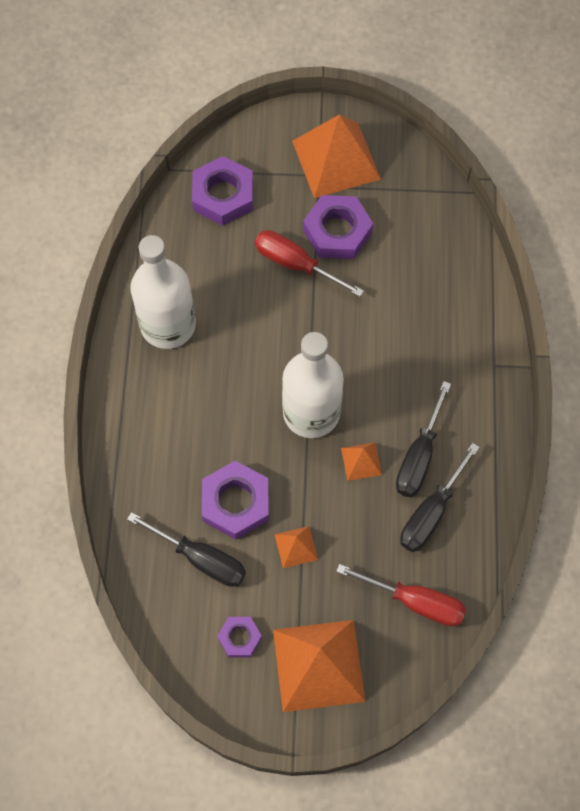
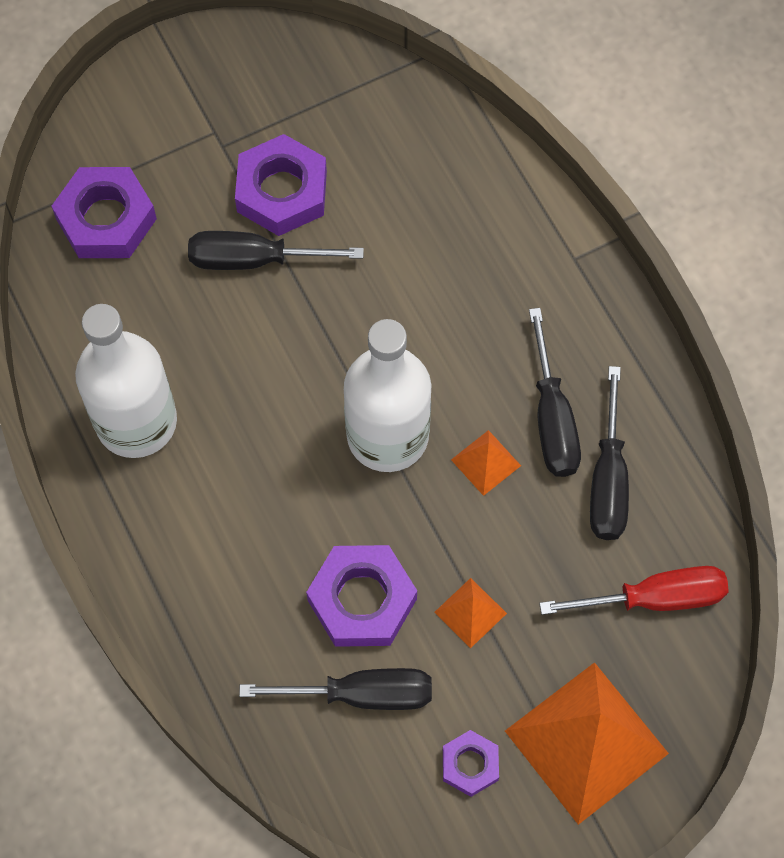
camera: 30 degrees left, 0 degrees up
(296, 264) = (255, 259): red screwdriver -> black screwdriver
(336, 159) = (225, 101): orange pyramid -> none

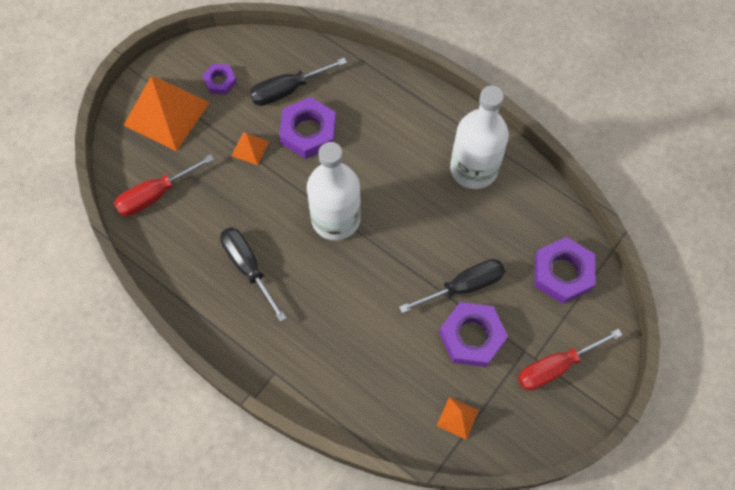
camera: 155 degrees right, 0 degrees up
(193, 111) = (556, 366): none -> red screwdriver
(486, 462) = (275, 227): orange pyramid -> orange pyramid (457, 418)
(608, 479) = (203, 247): black screwdriver -> none

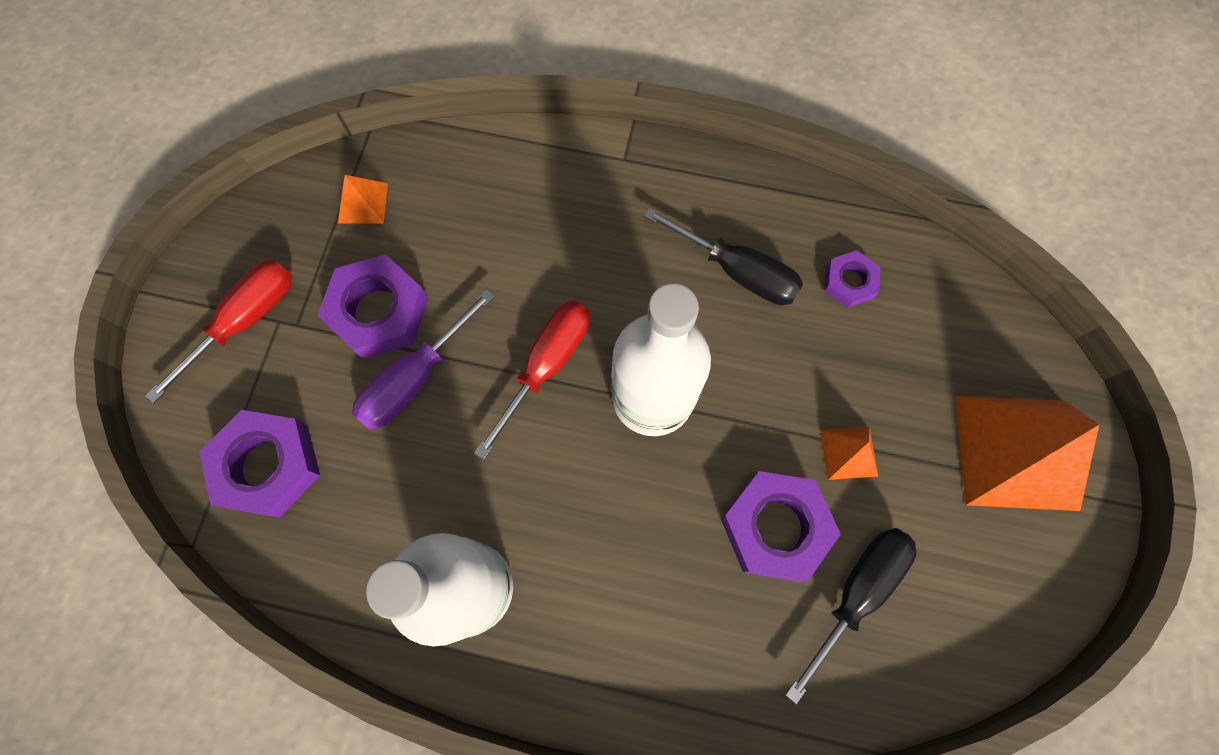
camera: 155 degrees right, 5 degrees up
(156, 194) = (934, 315): red screwdriver -> red screwdriver (546, 366)
(220, 81) = (976, 554): purple nut -> purple nut (849, 282)
(463, 286) = (416, 377): black screwdriver -> purple screwdriver

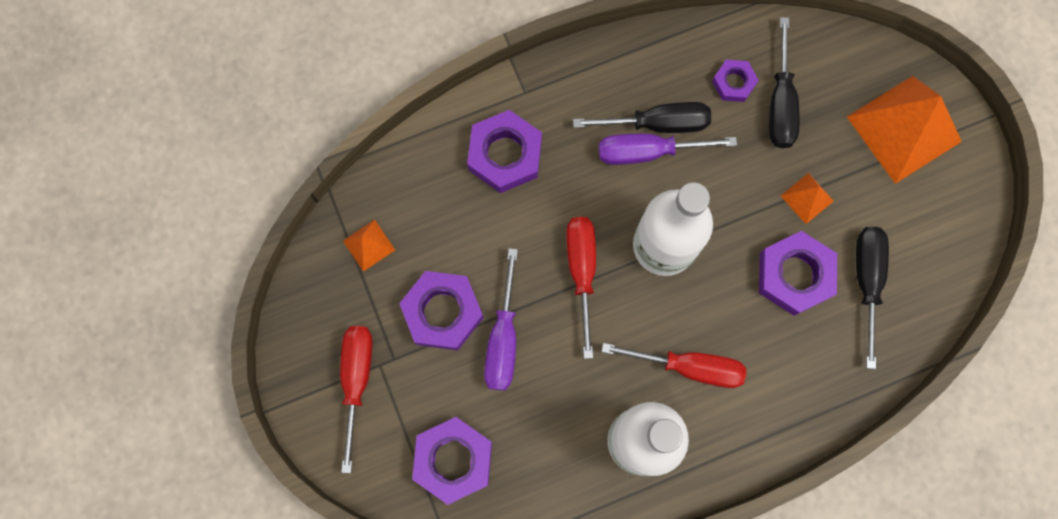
camera: 35 degrees left, 5 degrees up
(559, 203) = (505, 155): none -> purple nut
(583, 544) = (688, 367): none -> red screwdriver
(706, 293) = (648, 152): none -> purple screwdriver
(888, 333) = (780, 102): none -> black screwdriver

